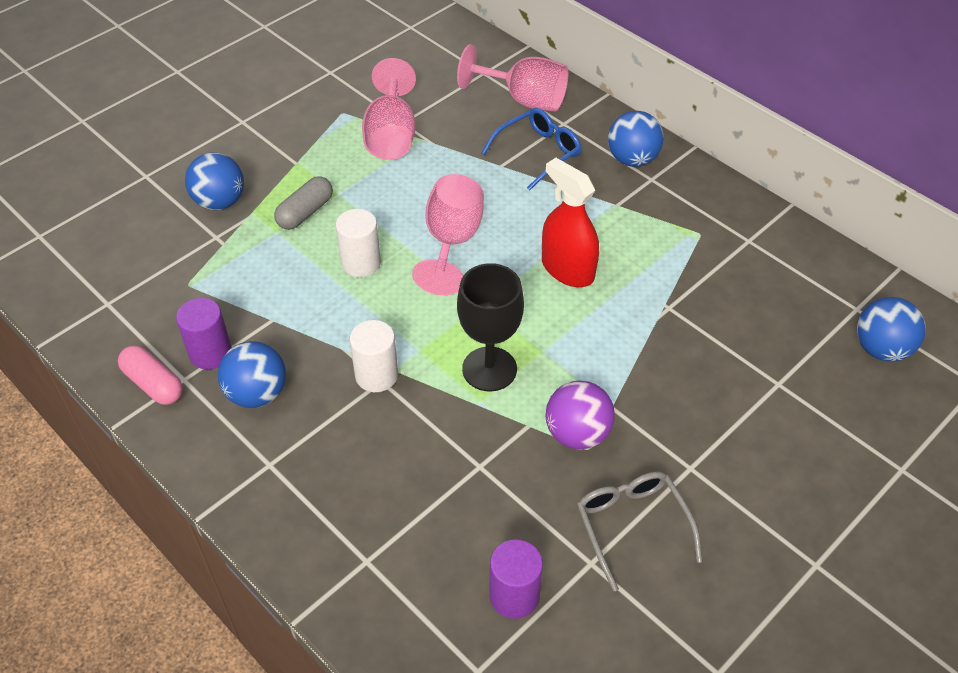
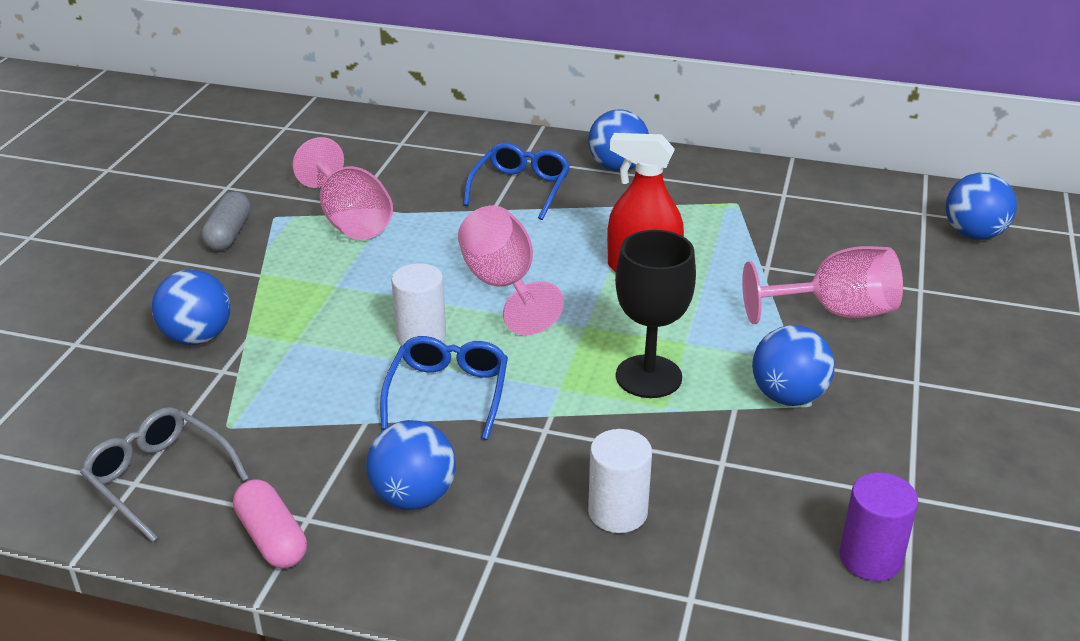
camera: 30 degrees left, 15 degrees down
(153, 384) = (272, 538): pink capsule -> pink capsule turned 45 degrees clockwise
(210, 353) = (318, 480): purple cylinder -> none
(305, 212) = (313, 314): grey capsule -> grey capsule (229, 234)
(341, 320) = (448, 394): none -> blue glasses
(376, 375) = (535, 427): white cylinder -> white cylinder (618, 512)
(524, 100) = (464, 152): pink goblet -> pink goblet (834, 312)
(577, 434) = (788, 396): purple ball -> blue ball
(632, 526) = (916, 450): grey glasses -> grey glasses (159, 479)

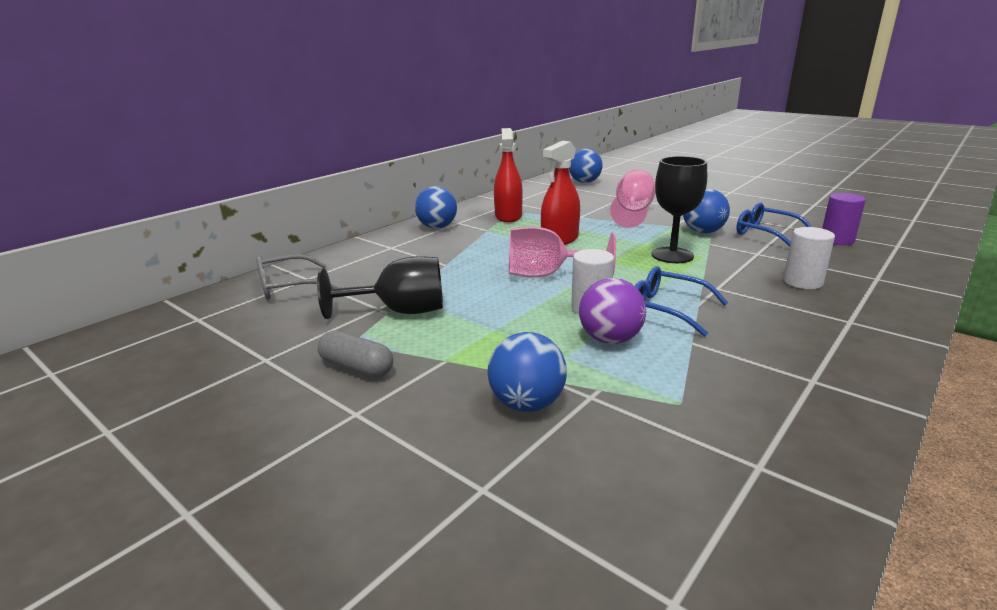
camera: 65 degrees left, 10 degrees down
(159, 479) = (755, 449): grey glasses -> grey glasses (288, 287)
(272, 538) = (840, 398): pink capsule -> none
(345, 363) = (610, 339): none -> purple ball
(350, 220) = (400, 311): pink goblet -> black goblet
(413, 497) = (786, 336): blue ball -> none
(520, 189) = (429, 253): blue glasses -> blue glasses (766, 233)
(710, 206) = (508, 216): none -> red spray bottle

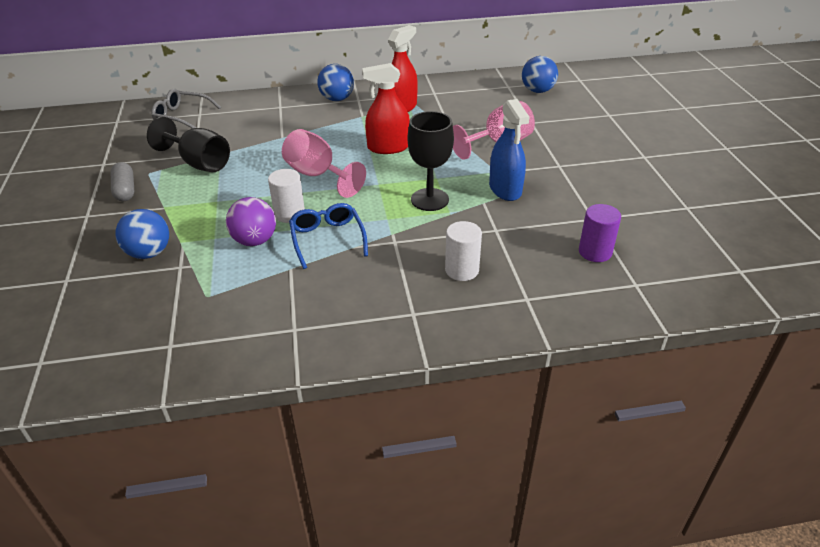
camera: 40 degrees right, 15 degrees up
(703, 232) = (505, 189): blue ball -> blue spray bottle
(766, 233) = (552, 216): blue glasses -> none

